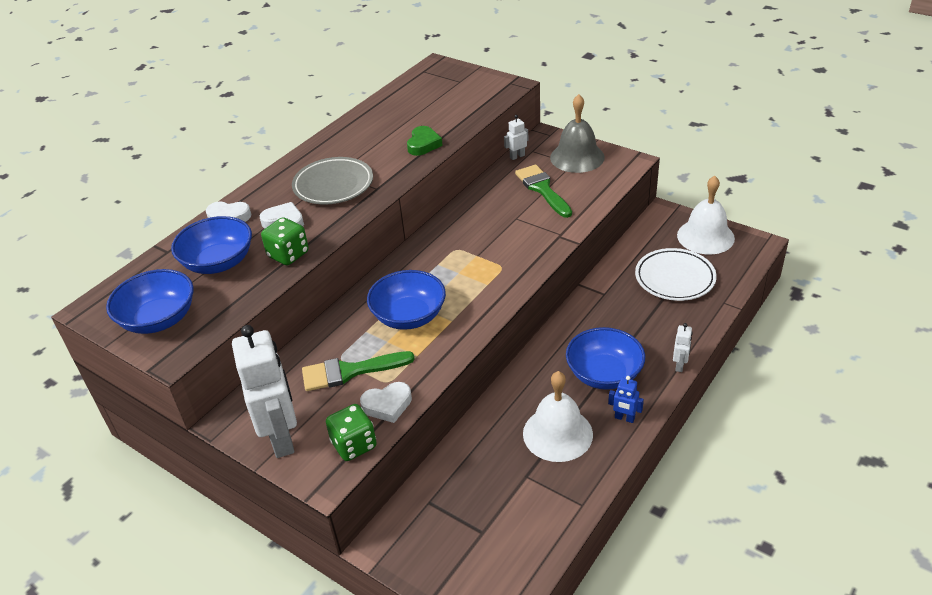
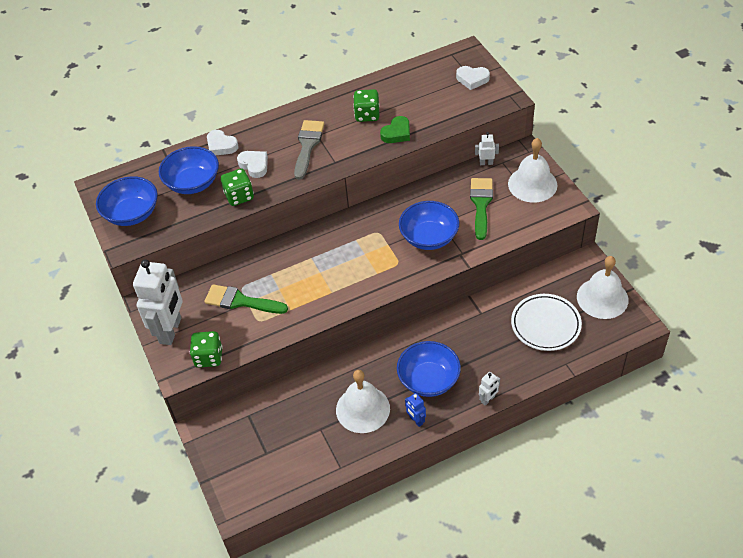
camera: 30 degrees right, 10 degrees up
(333, 185) = (308, 145): grey plate -> grey brush
(378, 140) = (367, 115): none -> green dice
(387, 405) = (247, 338): white heart -> white heart (472, 79)
(409, 316) = (306, 275): blue bowl -> blue bowl (429, 237)
(577, 157) = (532, 184): grey bell -> white bell

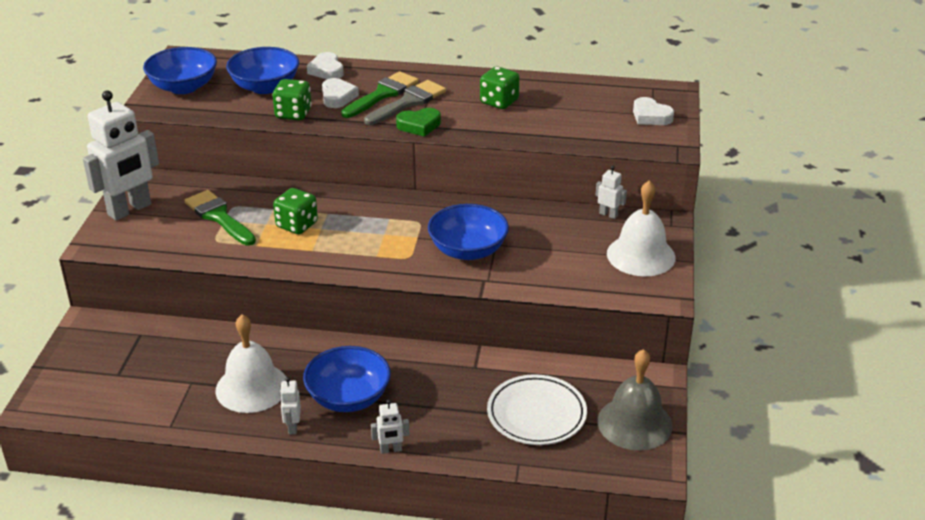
camera: 30 degrees right, 15 degrees down
(209, 357) = (135, 246): green dice -> green dice (297, 225)
(397, 133) = (511, 128): green heart -> green heart (419, 125)
(416, 420) = (292, 427): blue robot -> white robot
(481, 204) = (559, 247): green brush -> green brush (382, 94)
(602, 298) = (634, 423): white bell -> grey bell

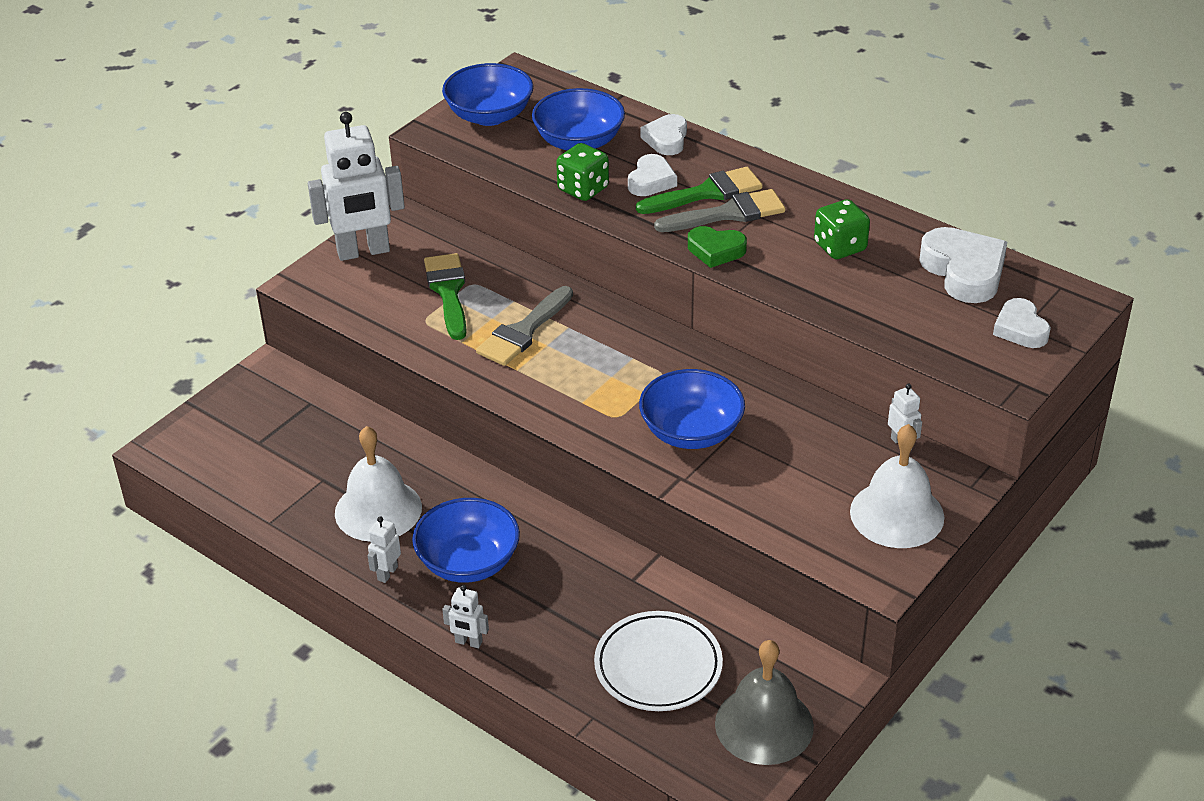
camera: 30 degrees right, 5 degrees up
(297, 225) = (523, 331): green dice -> grey brush
(588, 95) = (964, 271): none -> white heart

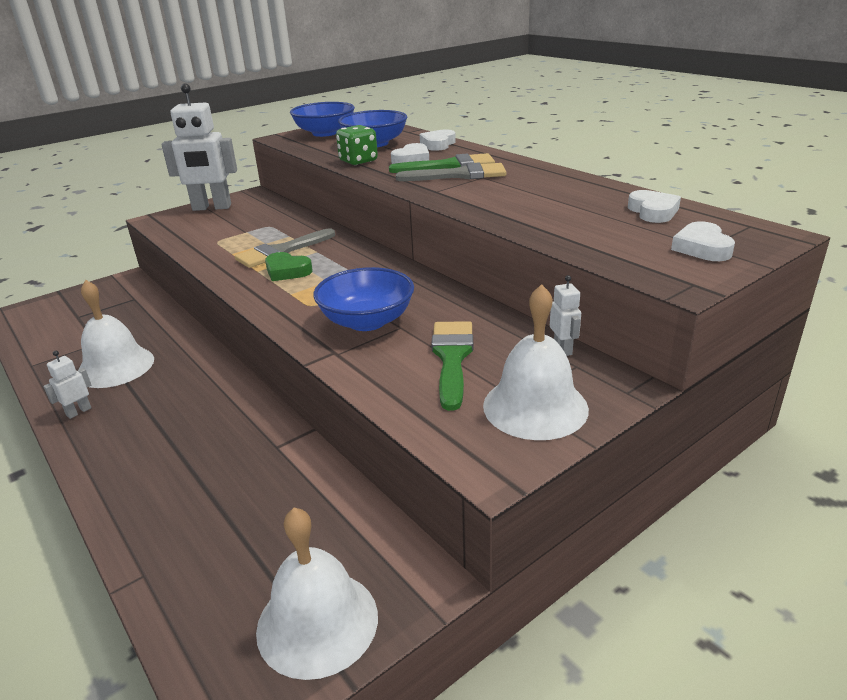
camera: 15 degrees right, 10 degrees down
(448, 292) = (248, 228): green brush -> green brush (452, 358)
(468, 562) = (149, 412): blue bowl -> none
(468, 642) = (91, 478): white robot -> none
(658, 666) = (245, 532): white plate -> none
(716, 250) = (435, 191): green heart -> green heart (287, 271)
(764, 724) = (317, 622): grey bell -> white bell
(840, 247) = (543, 194): green dice -> none
(964, 271) = (653, 212): white heart -> white heart, size x0.61

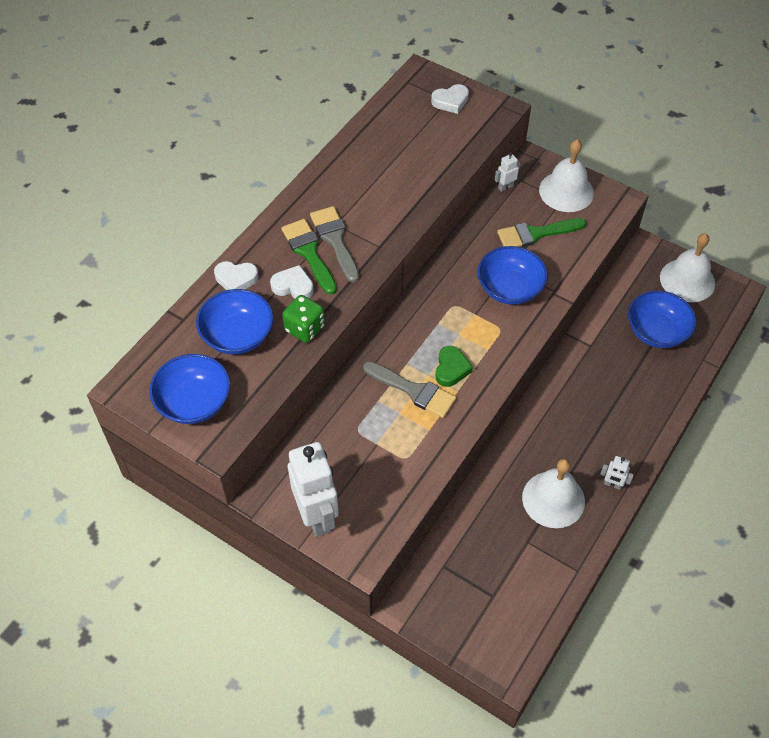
camera: 110 degrees left, 25 degrees up
(243, 529) = (656, 331): none -> blue bowl
(653, 212) = (395, 122): white heart -> none

